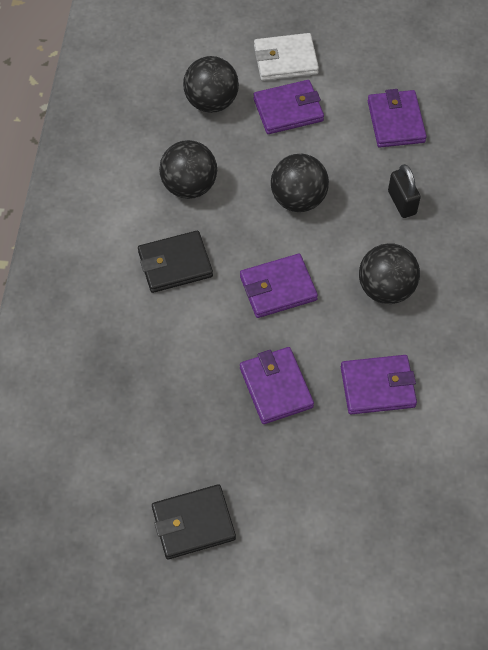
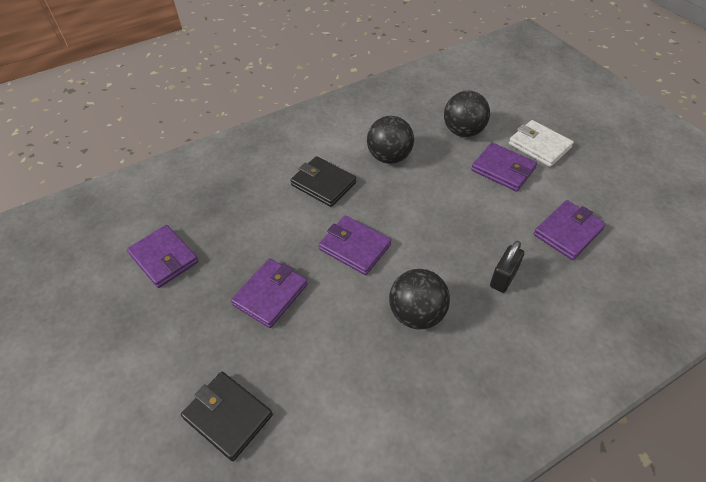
camera: 55 degrees right, 10 degrees down
(193, 523) = (121, 311): black wallet -> black wallet (228, 416)
(298, 199) = (439, 216): black ball -> none
(377, 386) = (323, 362): purple wallet -> purple wallet (164, 258)

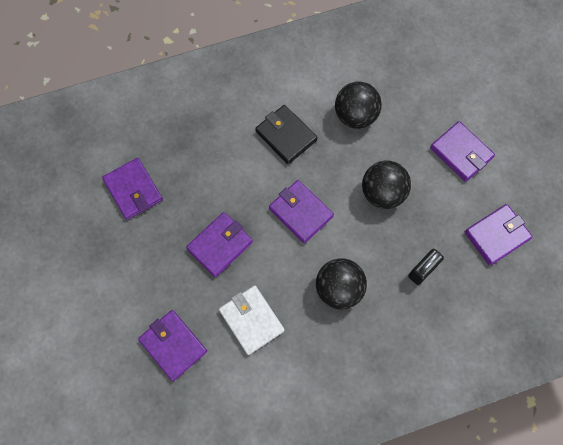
camera: 10 degrees right, 20 degrees up
(228, 416) = (173, 345): black wallet -> purple wallet
(463, 131) = (437, 97): black ball -> black ball (382, 193)
(539, 146) = (506, 131): white wallet -> white wallet (251, 320)

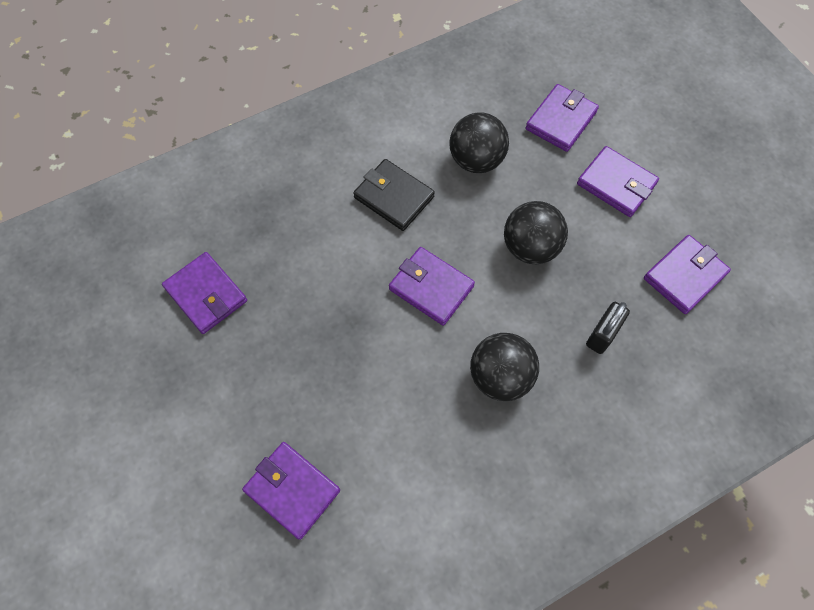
camera: 10 degrees left, 5 degrees down
(220, 245) = (333, 346): purple wallet -> purple wallet (561, 120)
(251, 320) = (392, 437): white wallet -> none

